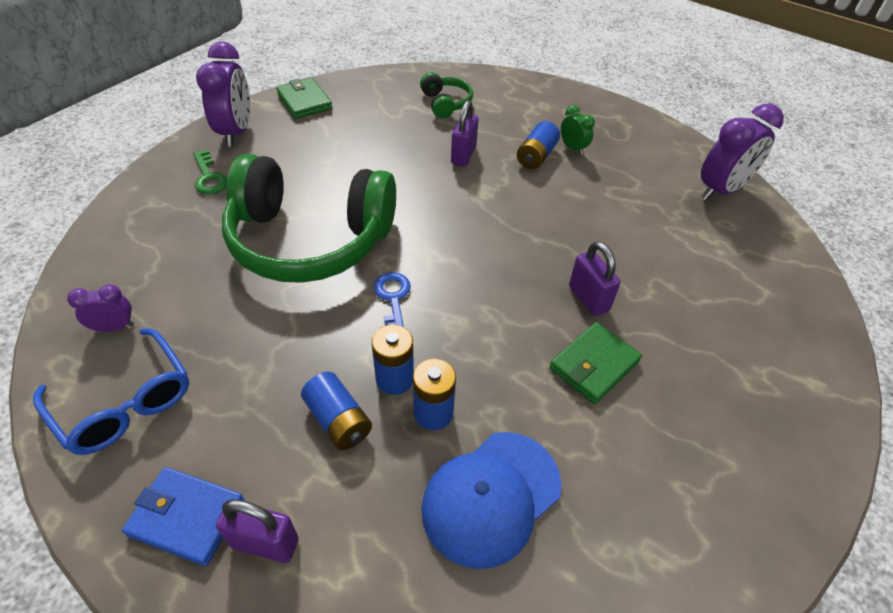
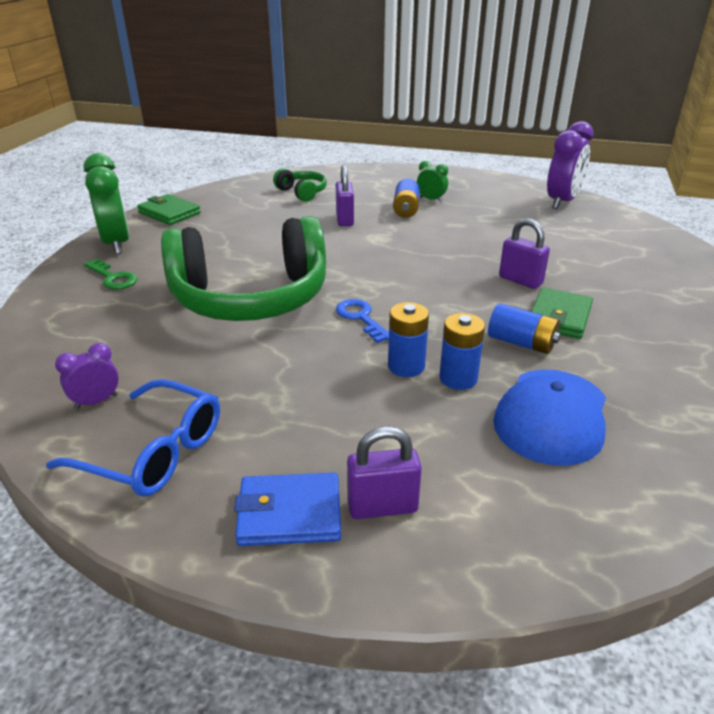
camera: 20 degrees left, 15 degrees down
(236, 132) = (117, 244): purple clock -> green clock
(338, 420) = (379, 406): blue battery -> blue battery (521, 343)

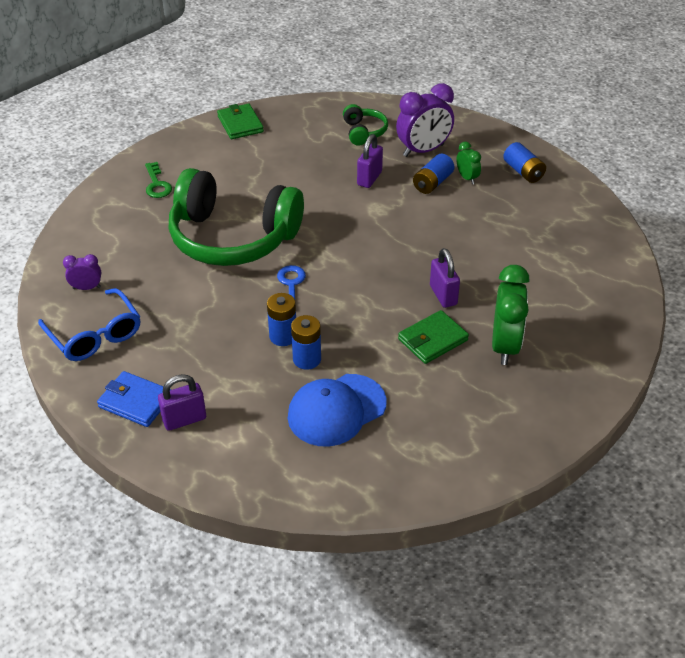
camera: 30 degrees right, 10 degrees up
(117, 244) = (180, 148): green clock -> green clock (505, 346)
(382, 506) = (184, 419): purple padlock -> purple padlock turned 45 degrees counterclockwise
(521, 343) = (379, 350): blue battery -> blue battery (523, 172)
(562, 202) = (586, 221): purple clock -> purple clock (423, 150)

